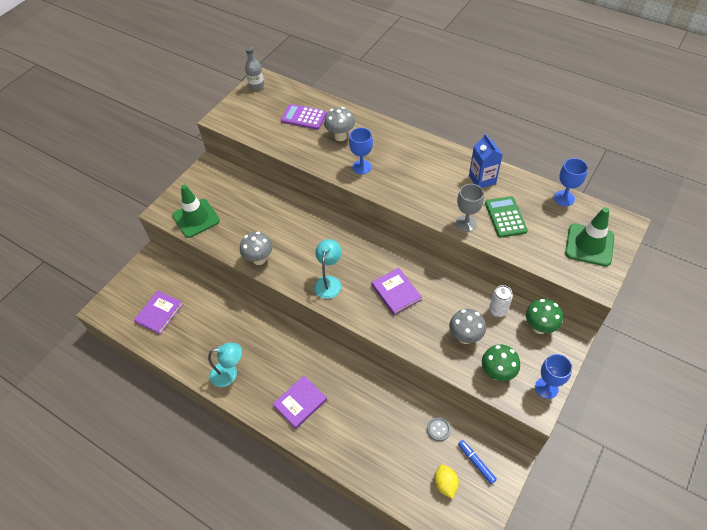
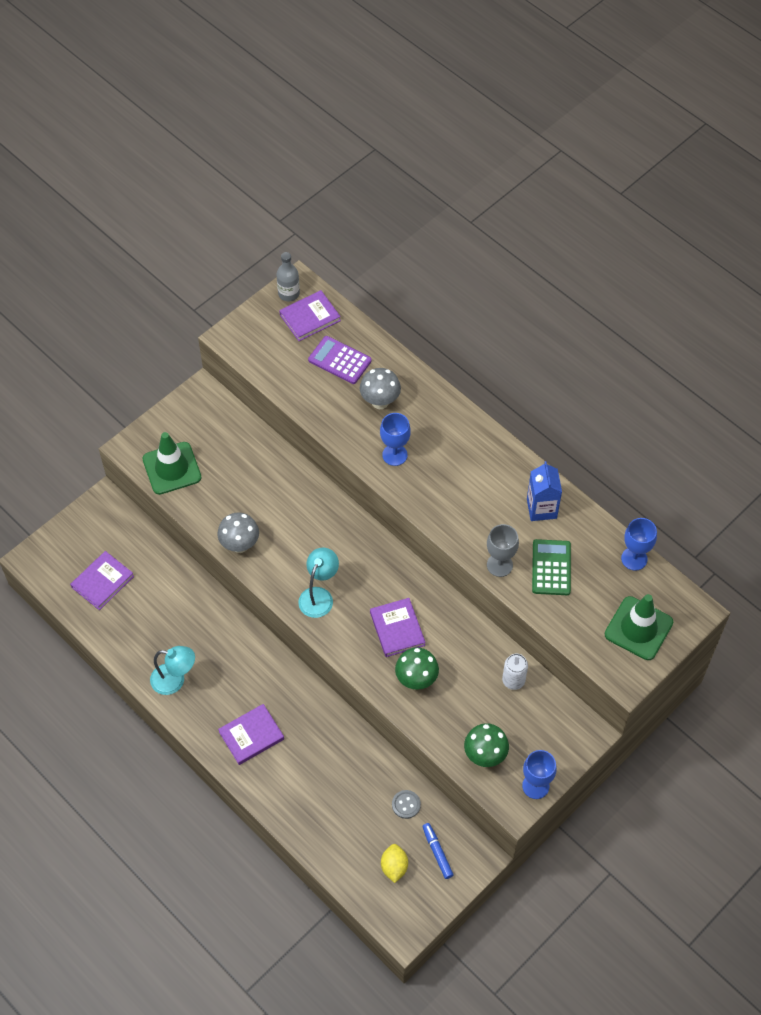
camera: 10 degrees right, 5 degrees up
(275, 96) = (310, 317): none -> purple book
(465, 337) = (462, 704): grey mushroom -> none
(539, 327) = (555, 713): green mushroom -> green mushroom (416, 680)

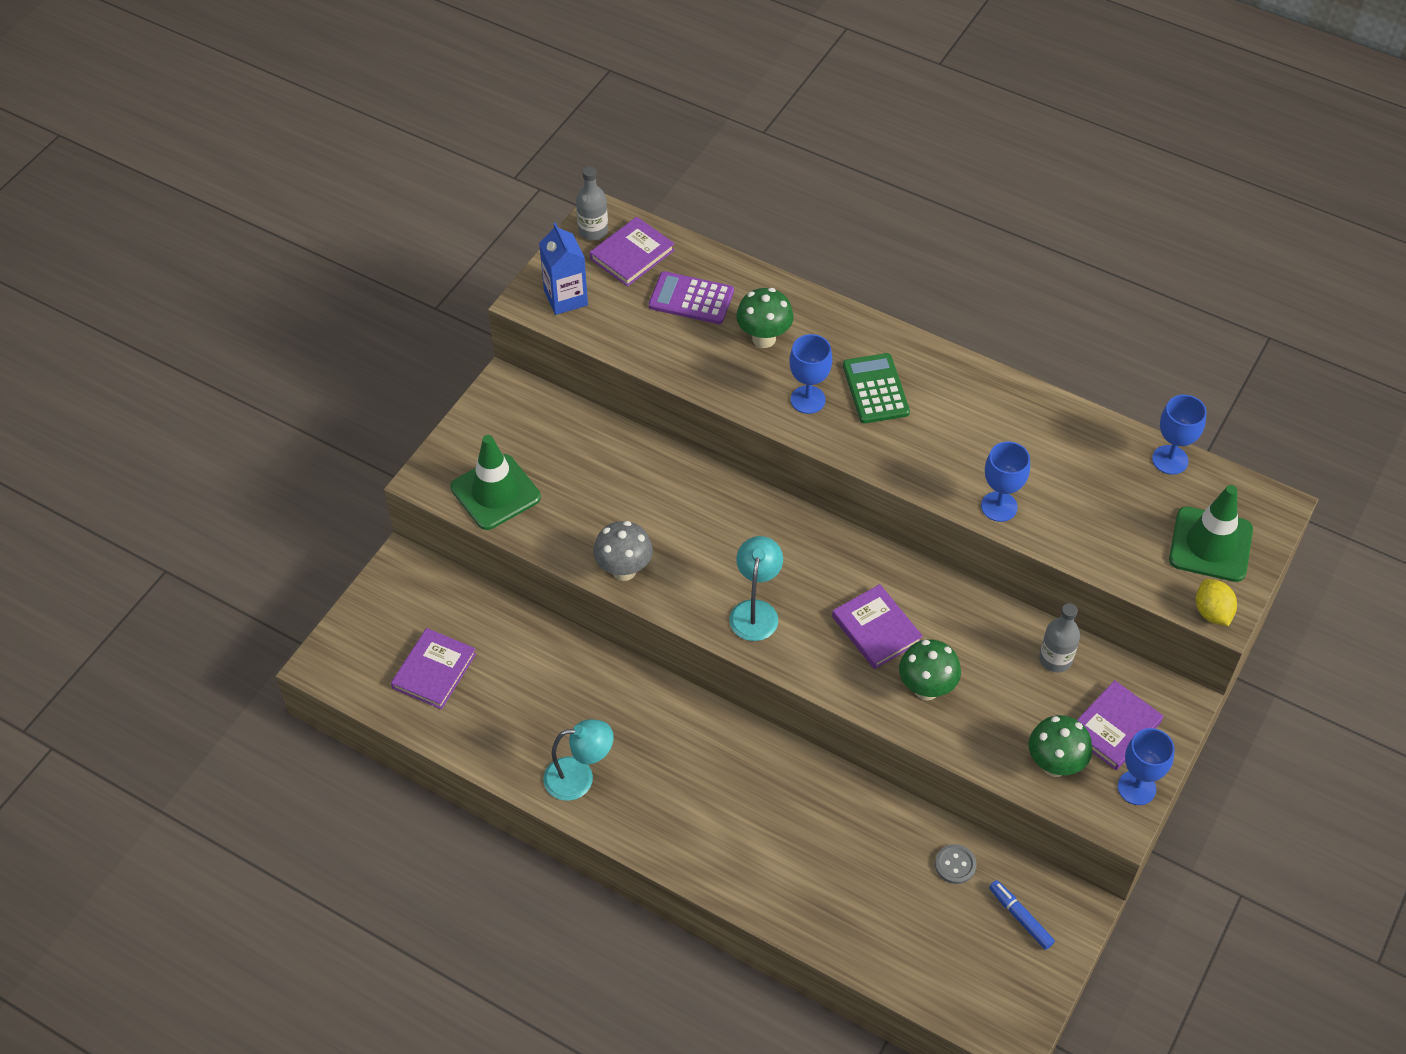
camera: 15 degrees left, 5 degrees down
(251, 735) = (711, 825): purple book -> purple book (1114, 727)
(380, 402) = (764, 338): grey mushroom -> green mushroom
(394, 867) = (969, 952): yellow lemon -> yellow lemon (1212, 612)
(499, 565) = (999, 506): grey goblet -> blue goblet
(513, 680) = (1055, 659): white can -> grey bottle
(541, 508) = (1026, 424): blue carton -> blue carton (565, 298)
(551, 568) = (1067, 495): green calculator -> green calculator (875, 389)

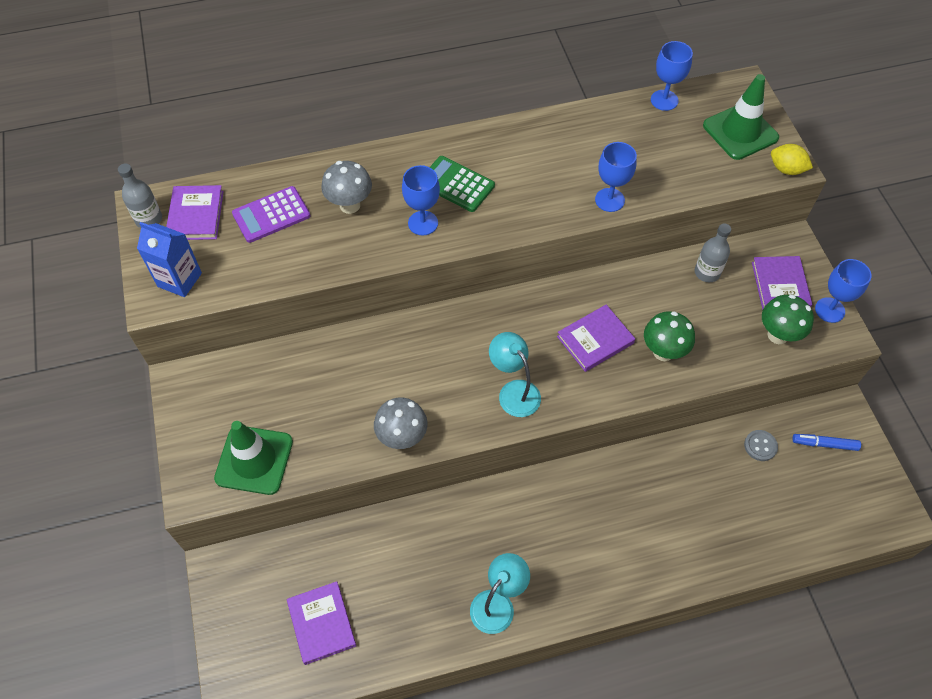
camera: 45 degrees left, 5 degrees up
(764, 338) = (350, 205): green mushroom -> grey mushroom
(876, 629) = (595, 340): purple book -> purple book turned 45 degrees counterclockwise

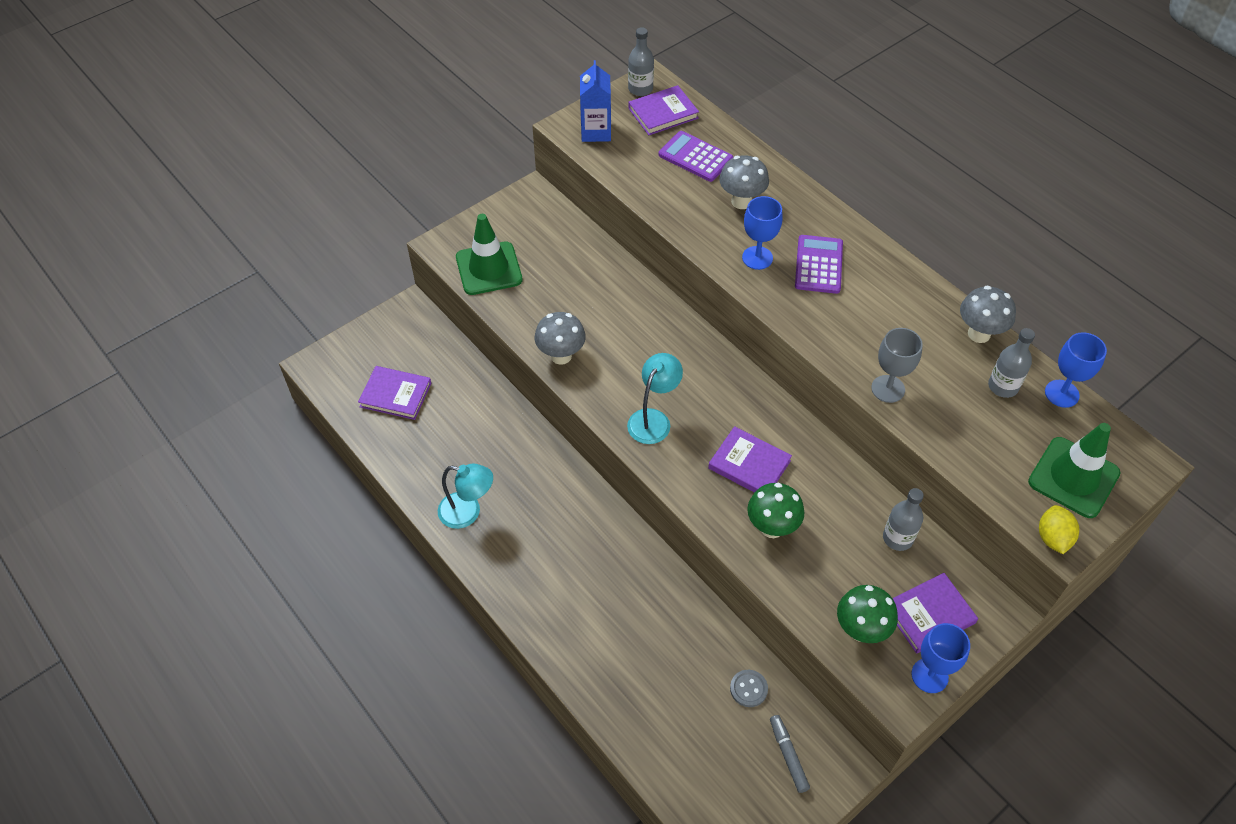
camera: 65 degrees right, 5 degrees down
(321, 623) = (395, 395): purple book -> purple book turned 60 degrees clockwise
(456, 184) = (818, 265): green calculator -> purple calculator
(584, 119) = (979, 334): none -> grey mushroom
(609, 200) = (888, 389): blue goblet -> grey goblet
(641, 130) = (1003, 386): none -> grey bottle
(824, 444) = (788, 755): blue marker -> grey marker

